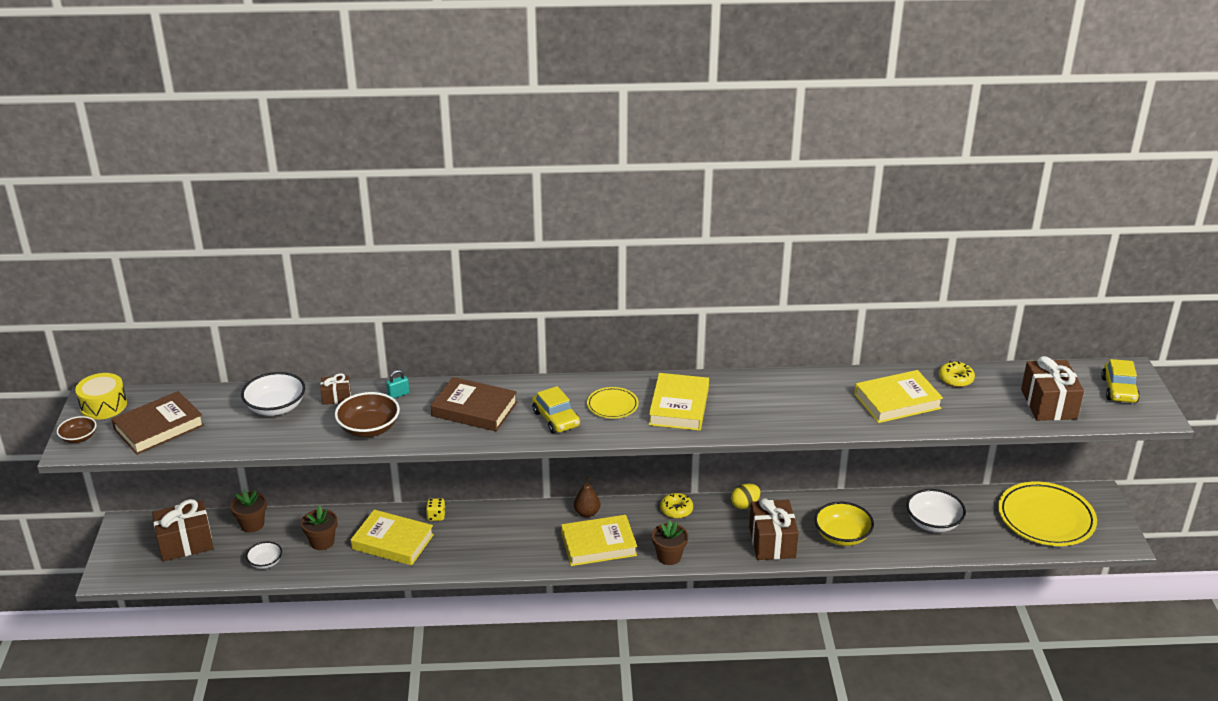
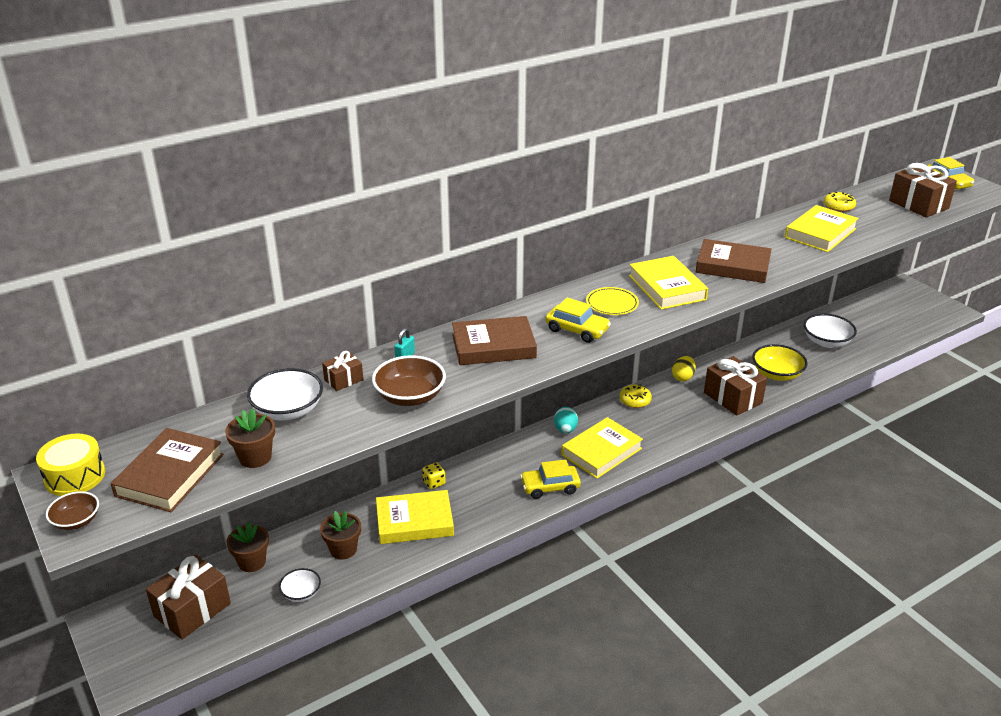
camera: 30 degrees left, 0 degrees up
(525, 557) = (550, 487): none -> yellow car
(587, 513) = (565, 430): brown pear -> turquoise egg
(669, 556) = (668, 439): brown flower pot -> brown flower pot (255, 457)
(765, 406) = (732, 266): none -> brown book
(1045, 518) = (892, 312): yellow plate -> none

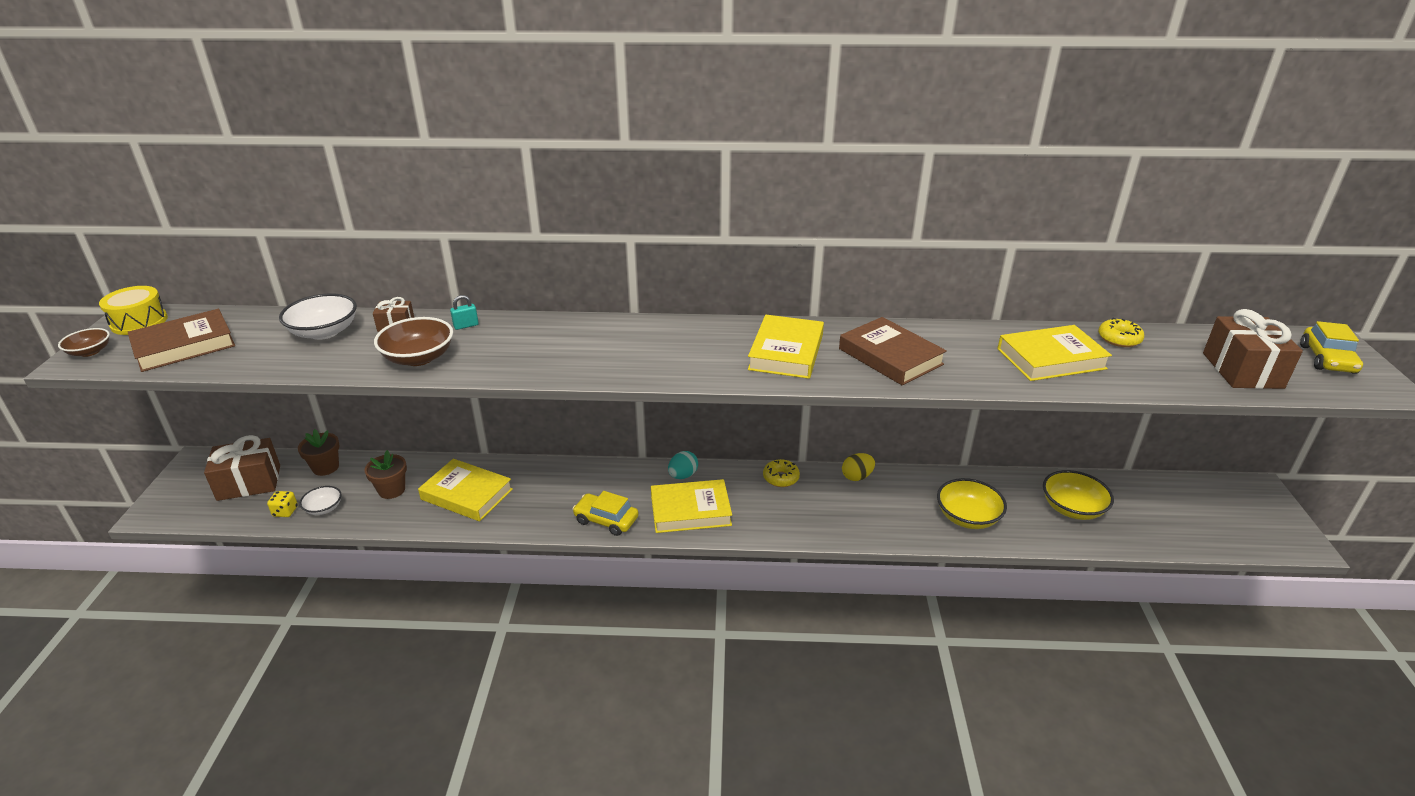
camera: 35 degrees right, 0 degrees up
(255, 457) = (248, 357): brown flower pot -> none
(434, 483) = (520, 470): yellow dice -> yellow dice (285, 512)
(493, 346) = (546, 344): brown book -> none
(577, 330) = (638, 358): yellow car -> none
(612, 304) = (707, 347): yellow plate -> none
(732, 398) = (886, 519): brown gift -> none
(826, 342) = (1072, 508): white bowl -> yellow bowl

